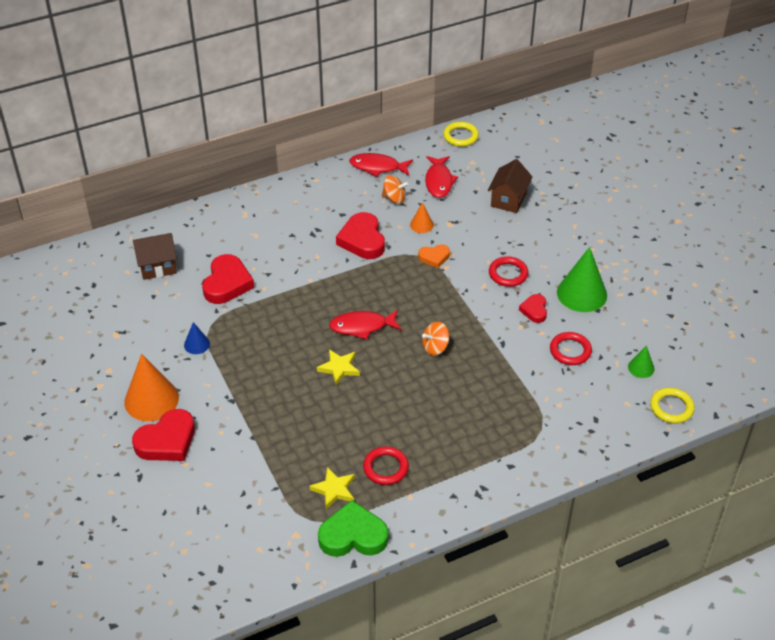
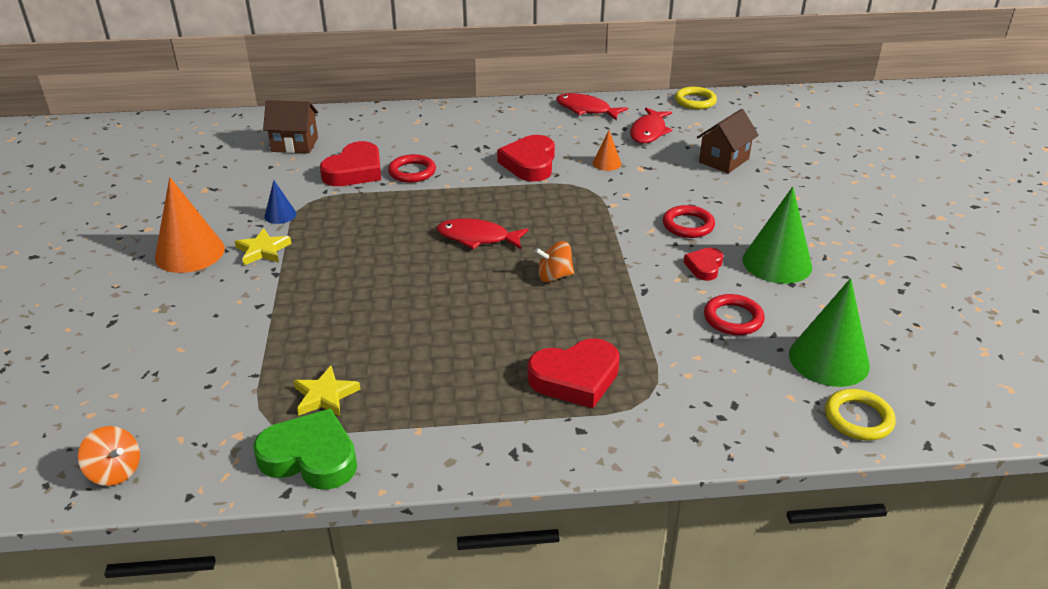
camera: 20 degrees right, 10 degrees down
(167, 441) = (172, 295): red heart -> red heart (575, 378)
(339, 368) = (423, 271): yellow star -> yellow star (263, 250)
(386, 468) = (408, 388): red ring -> red ring (412, 172)
(394, 198) = (589, 136): orange spinning top -> orange spinning top (115, 471)
(434, 257) = (604, 193): orange heart -> none
(641, 368) = (828, 360): green cone -> green cone, size x2.02

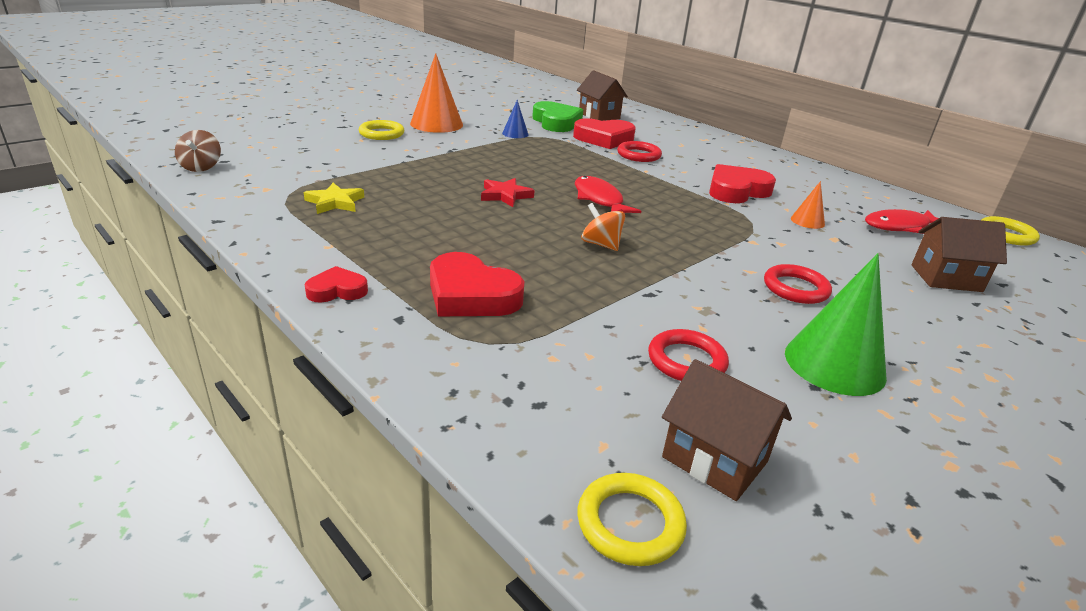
camera: 50 degrees right, 5 degrees down
(115, 471) = (201, 167): orange spinning top -> brown spinning top
(172, 301) = (381, 134): none -> yellow ring
(263, 250) = (469, 140): yellow star -> none
(310, 457) = (262, 217): green heart -> green heart (556, 122)
(417, 284) = (505, 195): none -> red star
(586, 109) = (864, 190): red fish -> none
(704, 267) = (745, 317): red heart -> red heart (337, 290)
(828, 360) = (714, 459): green cone -> brown house

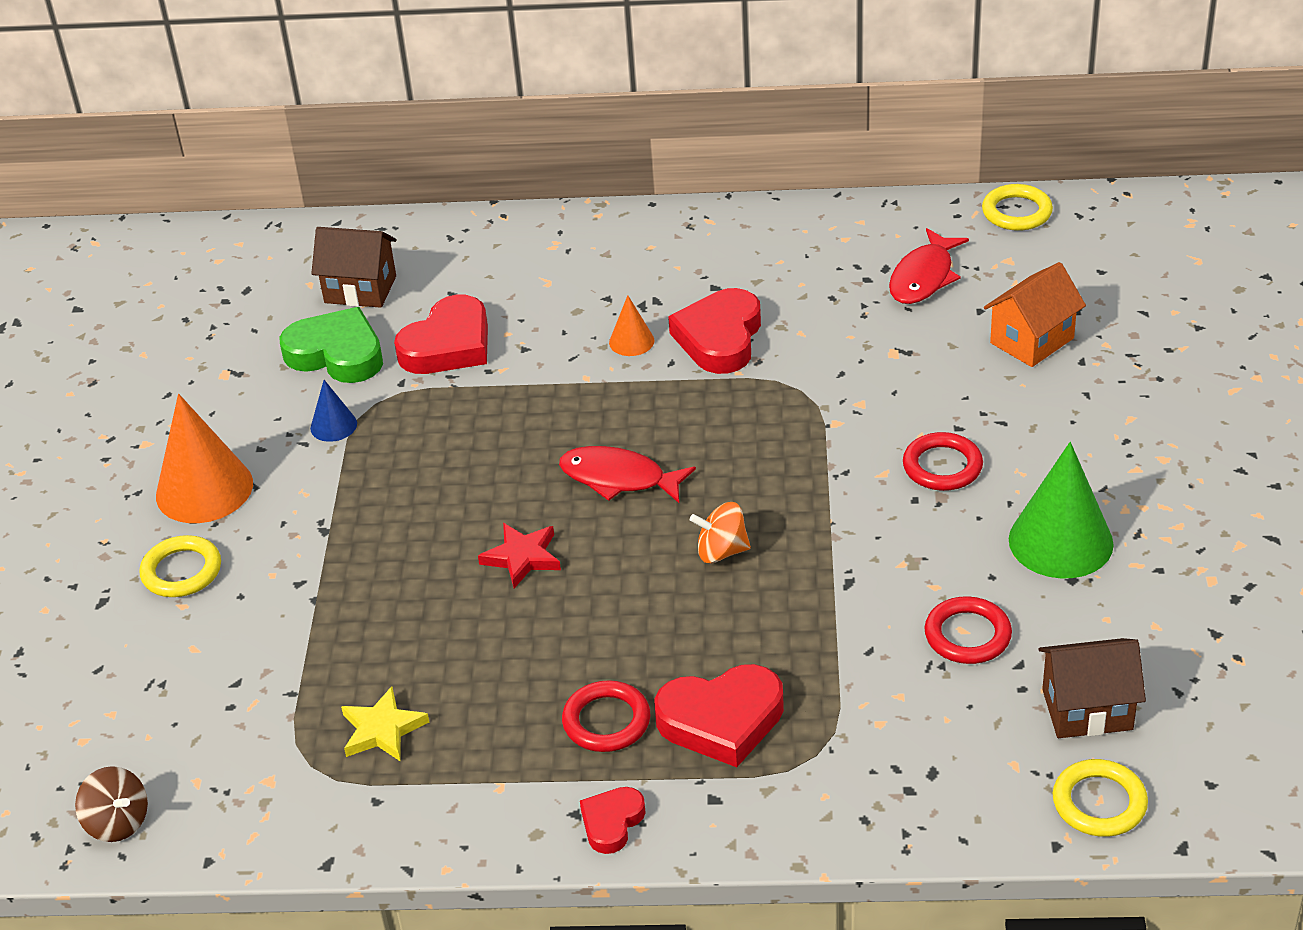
camera: 40 degrees left, 10 degrees up
(638, 155) = (535, 349): red ring -> red ring (606, 721)
(807, 221) = (841, 341): orange cone -> orange cone (631, 341)
(946, 278) = (1032, 341): brown house -> orange house

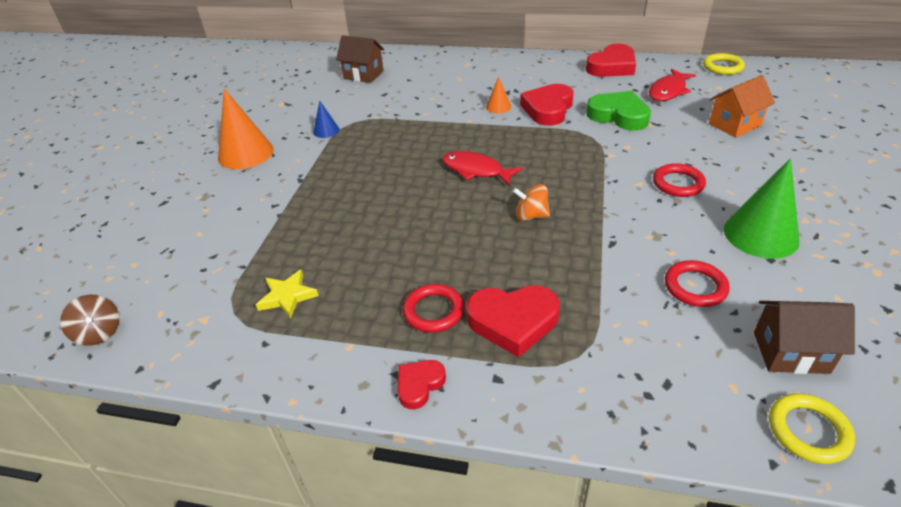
camera: 10 degrees right, 0 degrees up
(182, 571) = (213, 192): yellow ring -> none
(337, 354) = (341, 100): green heart -> green heart (618, 115)
(448, 345) = (399, 101): red heart -> red heart (612, 66)
(522, 557) = (407, 206): red star -> none

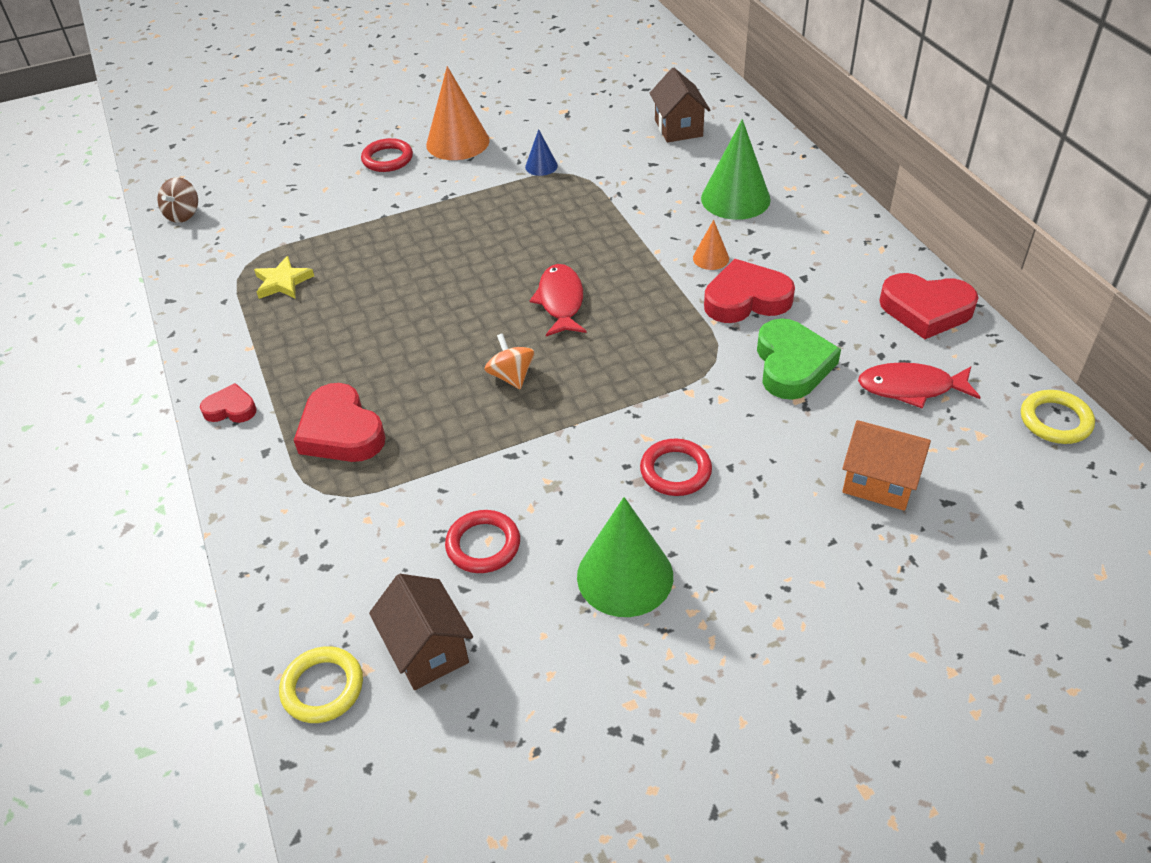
camera: 55 degrees right, 5 degrees up
(433, 311) = (321, 375): red ring -> red ring (387, 159)
(455, 81) = (735, 199): none -> green cone

